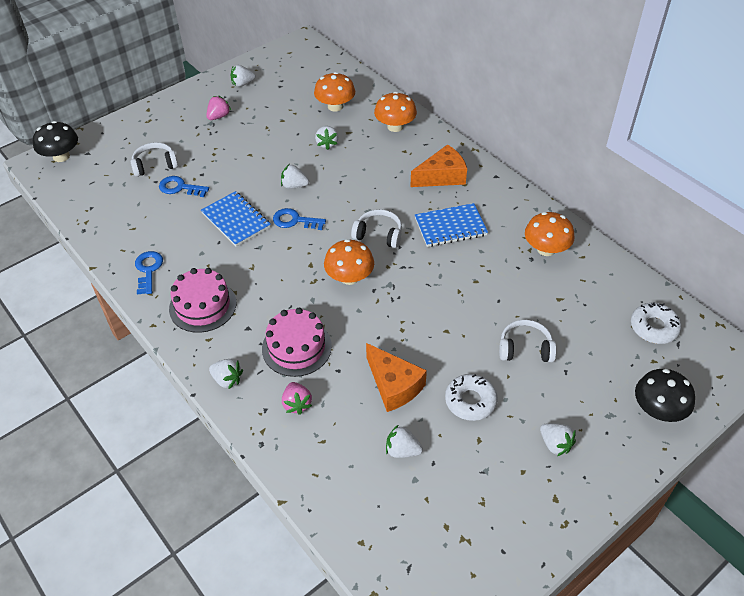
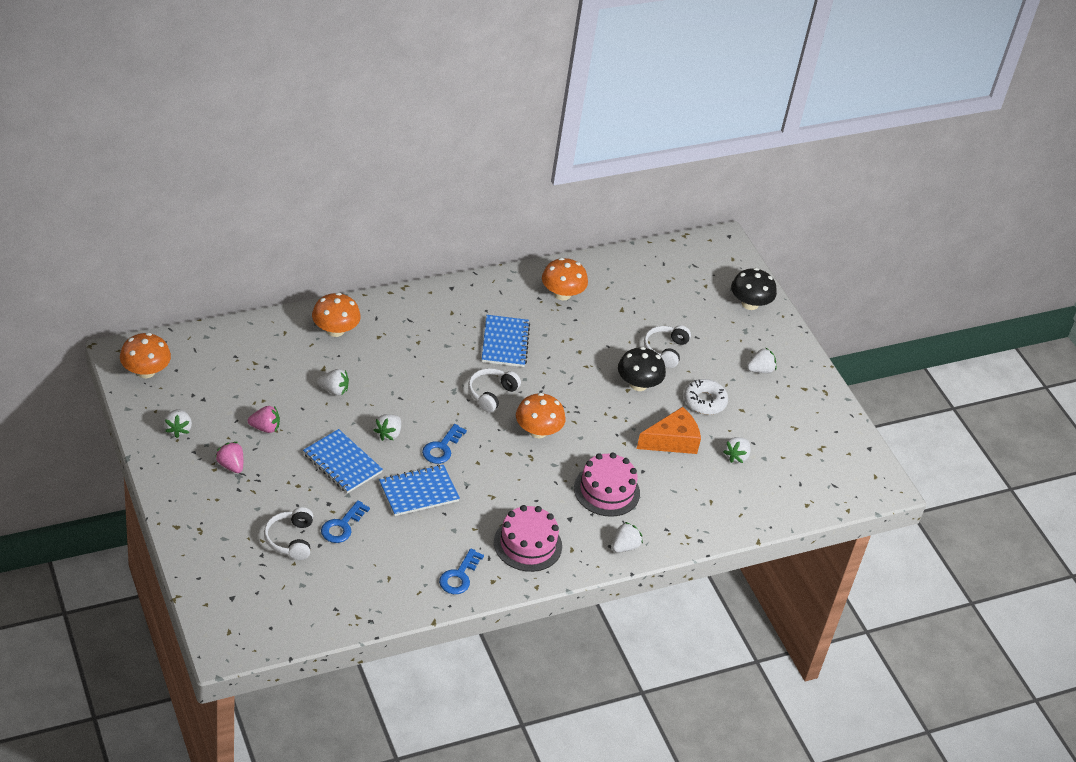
camera: 80 degrees left, 5 degrees down
(61, 156) = (224, 623): black mushroom -> black mushroom (638, 384)
(148, 270) = (459, 576): blue key -> blue key turned 75 degrees counterclockwise
(248, 169) = (342, 463): none -> blue notebook
(297, 404) = (668, 507): pink strawberry -> pink strawberry (265, 428)
(335, 106) = (272, 364): orange mushroom -> orange mushroom (145, 371)
(442, 176) = (432, 323): orange cheese -> none
(654, 327) = (674, 270): white donut -> none

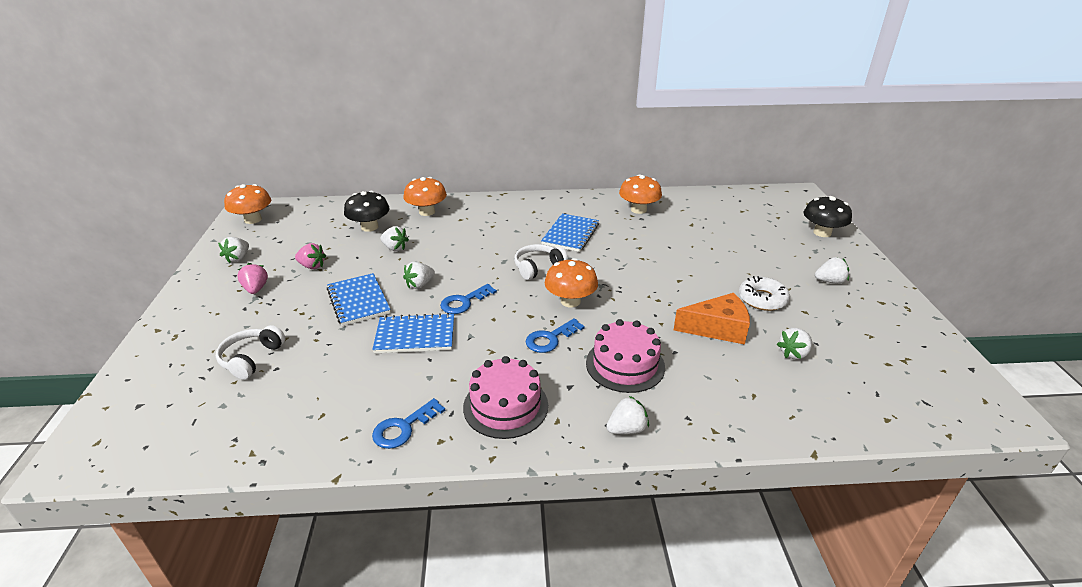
camera: 25 degrees right, 10 degrees down
(342, 526) = (314, 354): blue key -> blue key (550, 339)
(638, 384) = (692, 277): black mushroom -> black mushroom (369, 227)
(665, 350) = (727, 256): white headphones -> none

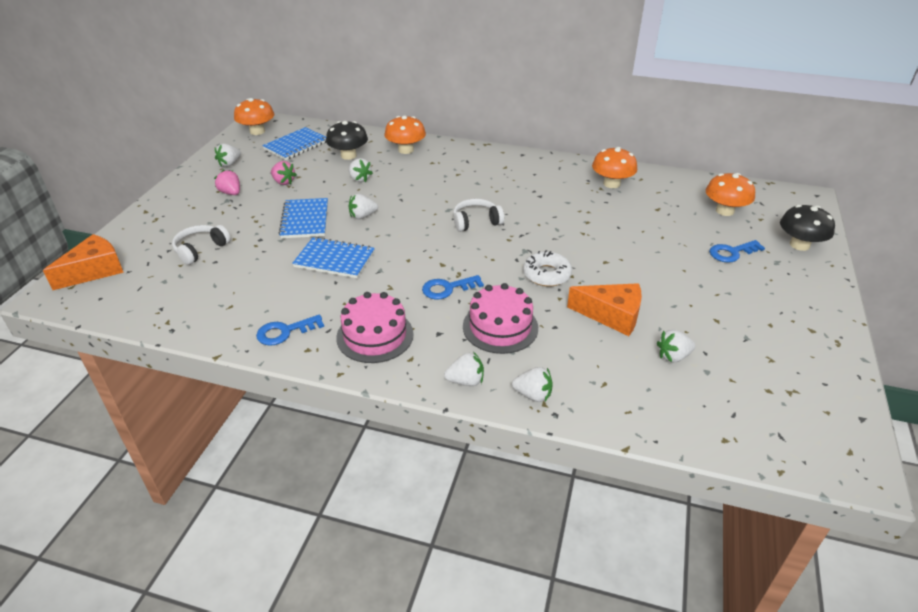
camera: 20 degrees right, 5 degrees up
(121, 414) = (94, 271): none -> orange cheese
(256, 289) = (231, 193): pink strawberry -> pink strawberry turned 45 degrees counterclockwise
(464, 302) = (391, 239): blue key -> blue key (732, 253)
(570, 234) = (526, 196): blue notebook -> blue notebook (296, 145)
(570, 301) = (486, 259): orange mushroom -> orange mushroom (724, 211)
(762, 299) = (679, 298): white donut -> white donut (546, 274)
(829, 281) = (768, 296): white strawberry -> white strawberry (533, 395)

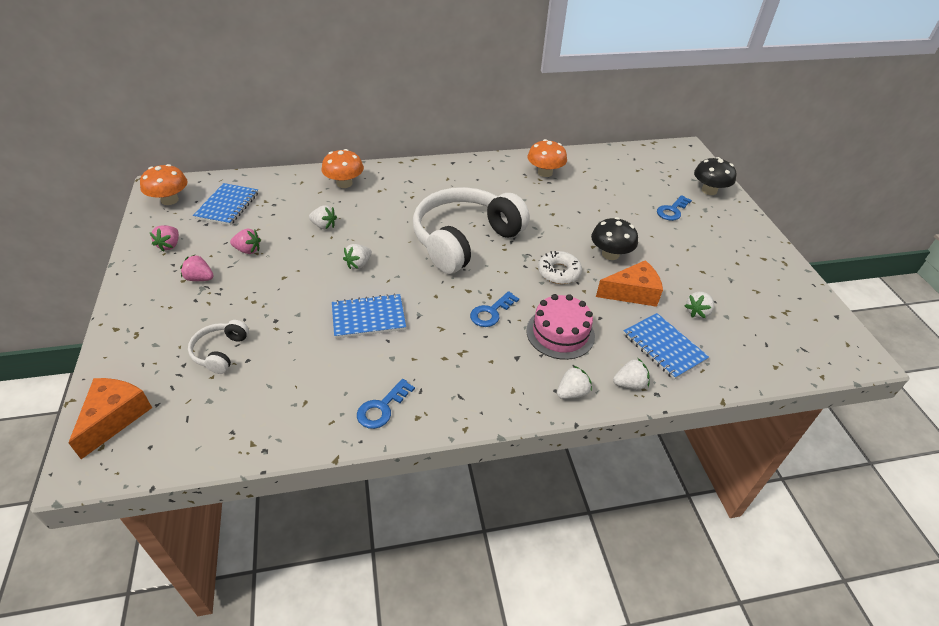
camera: 30 degrees left, 5 degrees up
(230, 164) = (169, 245): white strawberry -> pink strawberry
(305, 220) = (305, 285): blue notebook -> blue notebook (664, 347)
(348, 155) = (292, 203): black mushroom -> black mushroom (610, 254)
(375, 335) = (466, 380): pink cake -> none
(476, 222) = (465, 240): white headphones -> white headphones, size x2.32
(724, 211) = (642, 175): orange mushroom -> none

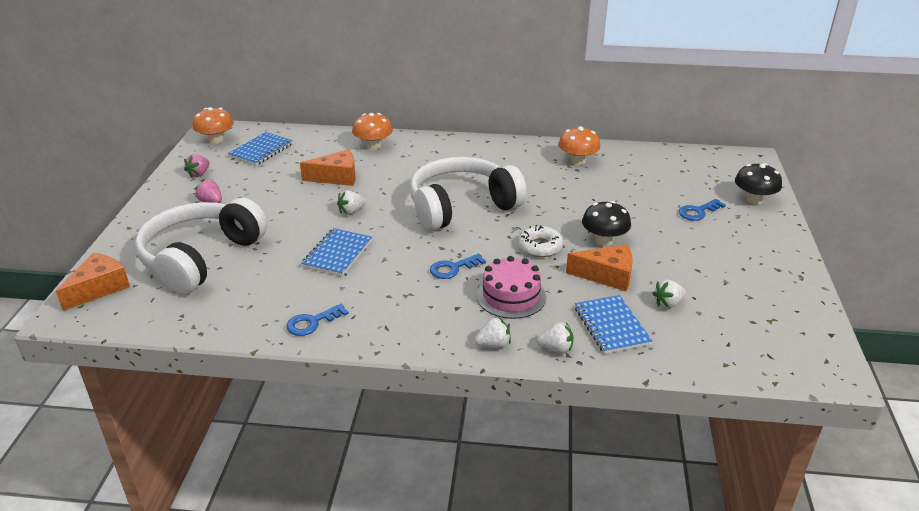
camera: 20 degrees right, 10 degrees down
(220, 352) = (201, 258): white headphones -> white headphones, size x2.32
(248, 250) = (261, 187): pink strawberry -> none
(324, 226) = (336, 177): white strawberry -> orange cheese
(368, 318) = (337, 254): blue notebook -> blue notebook turned 75 degrees counterclockwise

